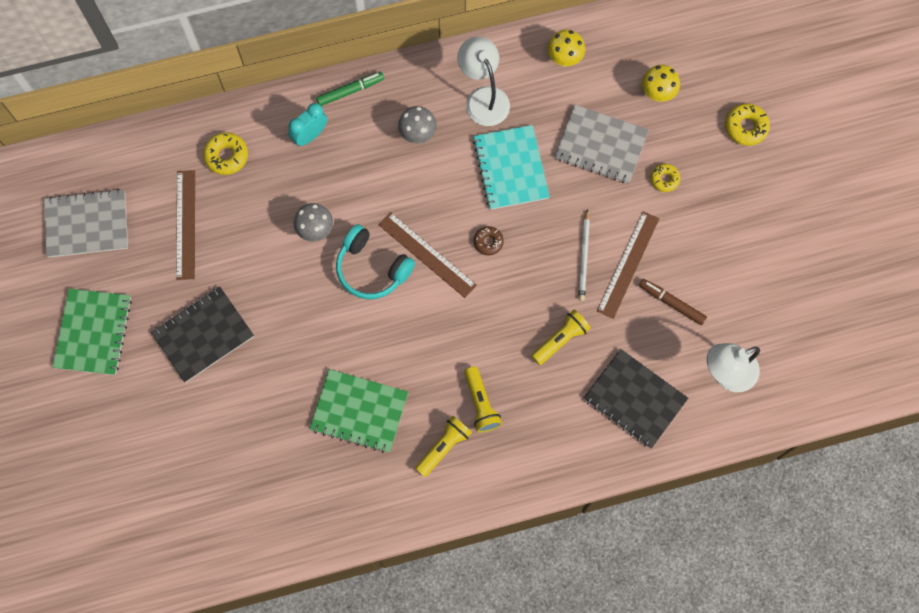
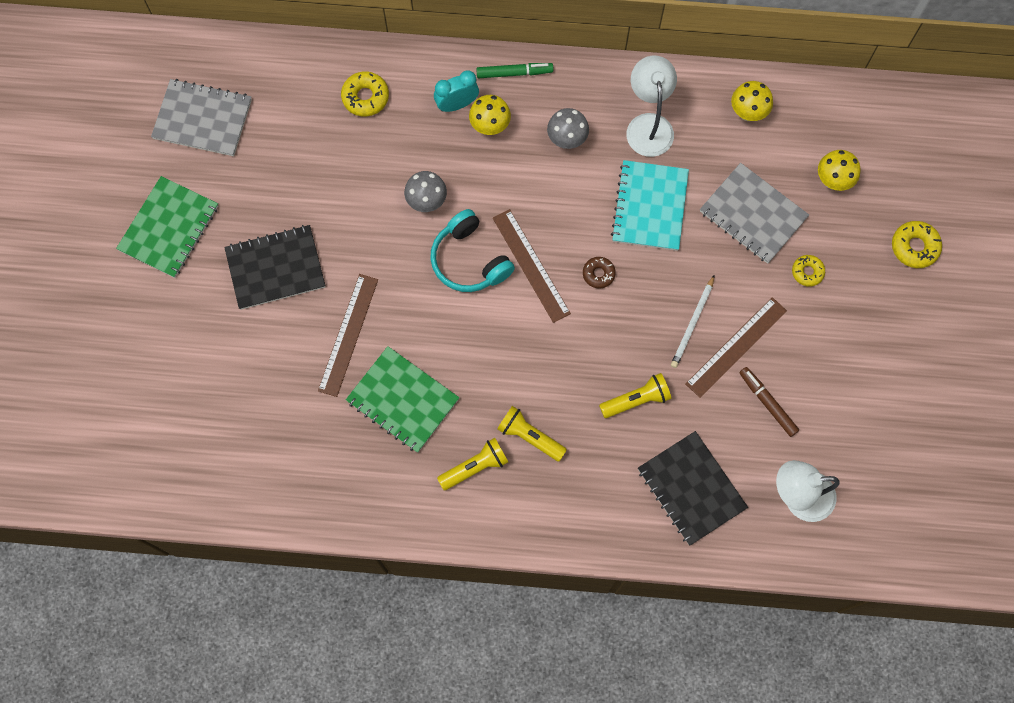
camera: 20 degrees right, 0 degrees up
(186, 224) = (299, 152): brown ruler -> brown ruler (348, 334)
(346, 145) = (490, 127): none -> yellow mushroom
(481, 404) = (529, 436): yellow flashlight -> yellow flashlight turned 120 degrees clockwise

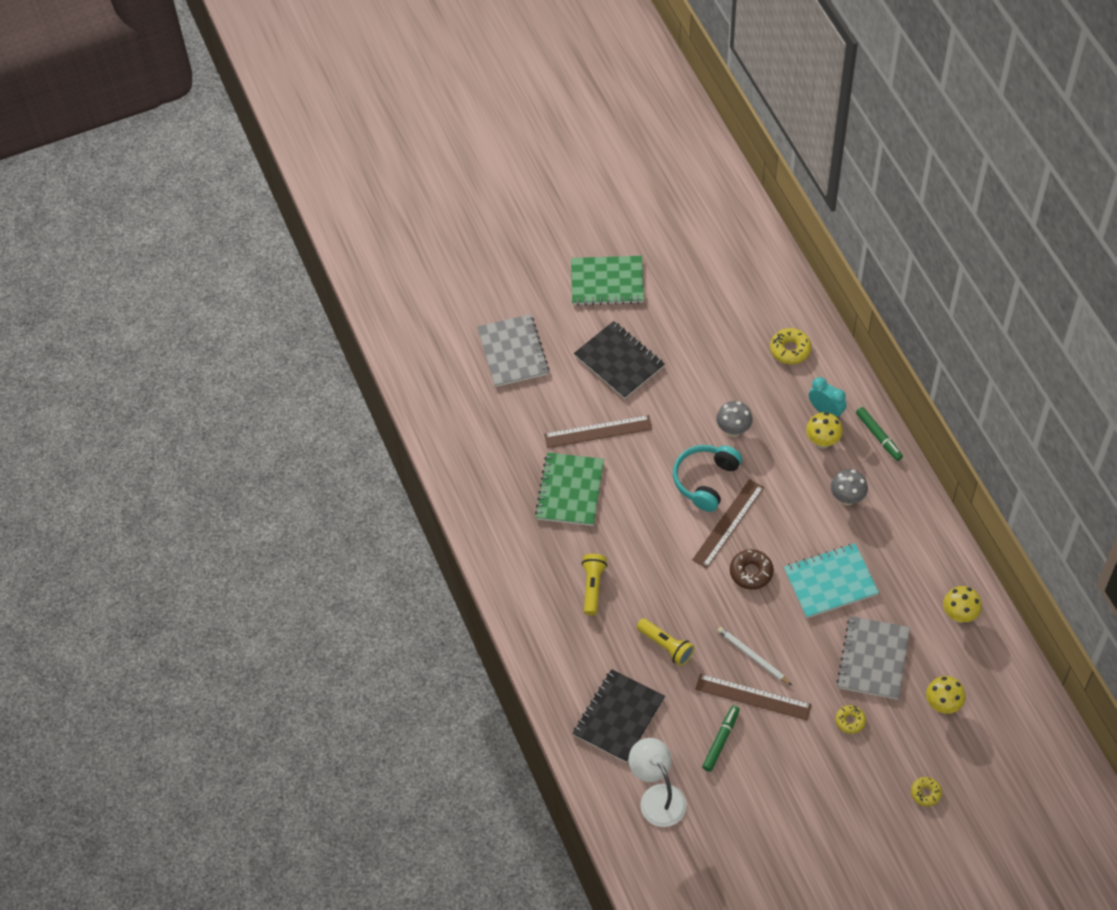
camera: 65 degrees right, 15 degrees down
(203, 119) = (703, 259): grey notebook -> grey notebook (513, 352)
(475, 467) = (548, 562): yellow flashlight -> none
(598, 274) = (751, 572): brown donut -> brown donut, size x1.51
(648, 125) = (899, 549): white lamp -> none
(692, 323) = (753, 657): white pencil -> white pencil turned 45 degrees clockwise
(767, 403) = (720, 740): brown marker -> green marker
(914, 247) = (925, 793): yellow donut -> yellow donut, size x0.66

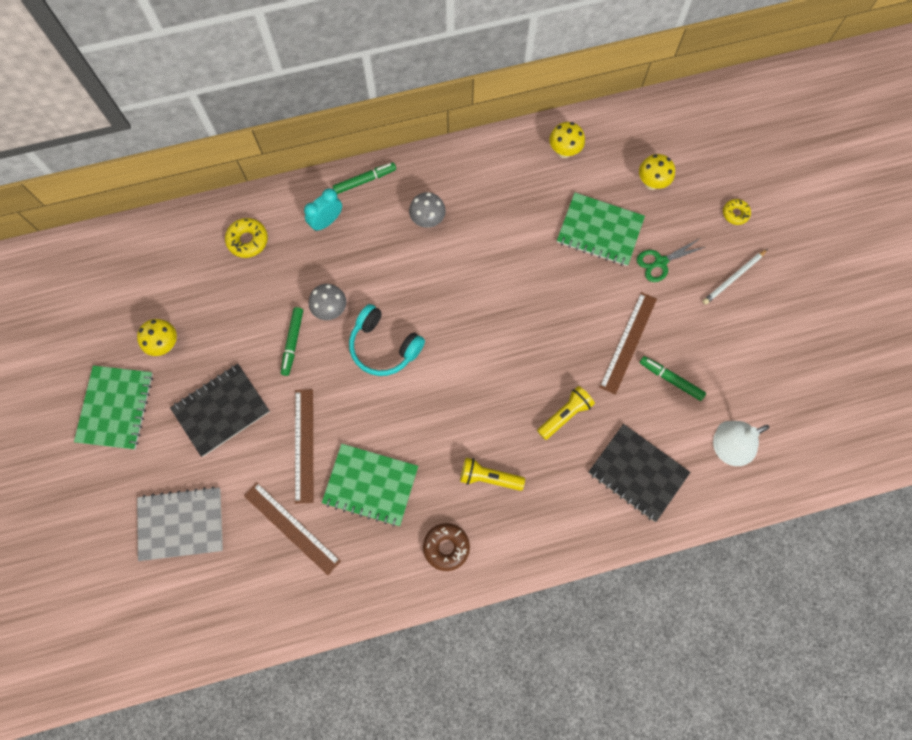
camera: 85 degrees left, 15 degrees up
(694, 405) = (293, 342): none -> green marker
(728, 523) = (436, 333): brown ruler -> brown ruler (292, 528)
(751, 572) = (494, 321): brown donut -> brown donut (446, 547)
(753, 657) = (586, 335): white pencil -> white pencil (734, 278)
(822, 442) = (360, 230): yellow mushroom -> yellow mushroom (165, 344)
(830, 582) = (515, 252): turquoise notebook -> none
(850, 721) = (660, 262): yellow donut -> green scissors
(873, 659) = (600, 230): grey notebook -> green notebook

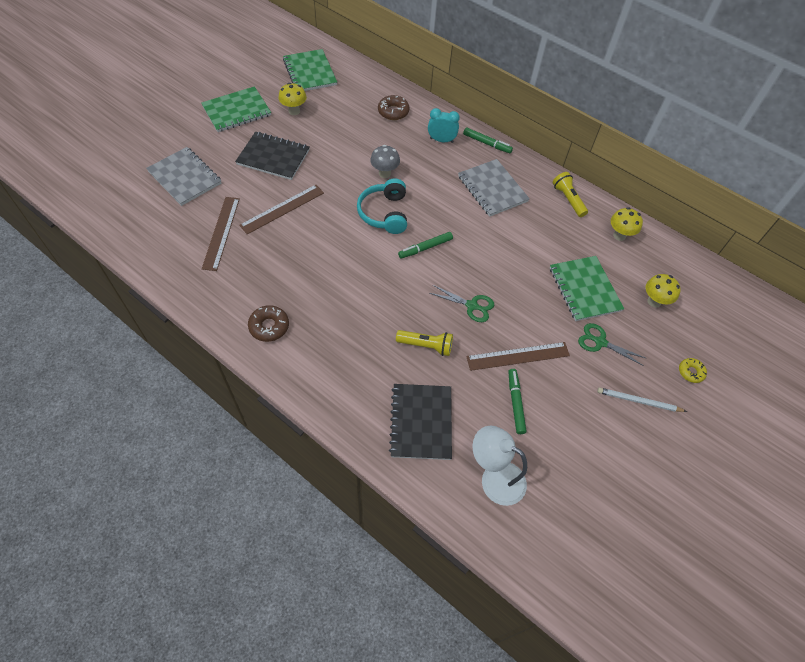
camera: 50 degrees right, 15 degrees down
(247, 240) = (393, 112): yellow donut -> brown donut
(293, 342) = (346, 167): green marker -> green marker (425, 248)
(370, 485) = (282, 258): green notebook -> green notebook (310, 72)
(428, 221) = (492, 189): grey mushroom -> grey notebook
(489, 477) = (340, 324): yellow flashlight -> yellow flashlight (568, 199)
(550, 343) = (471, 306): none -> green scissors

